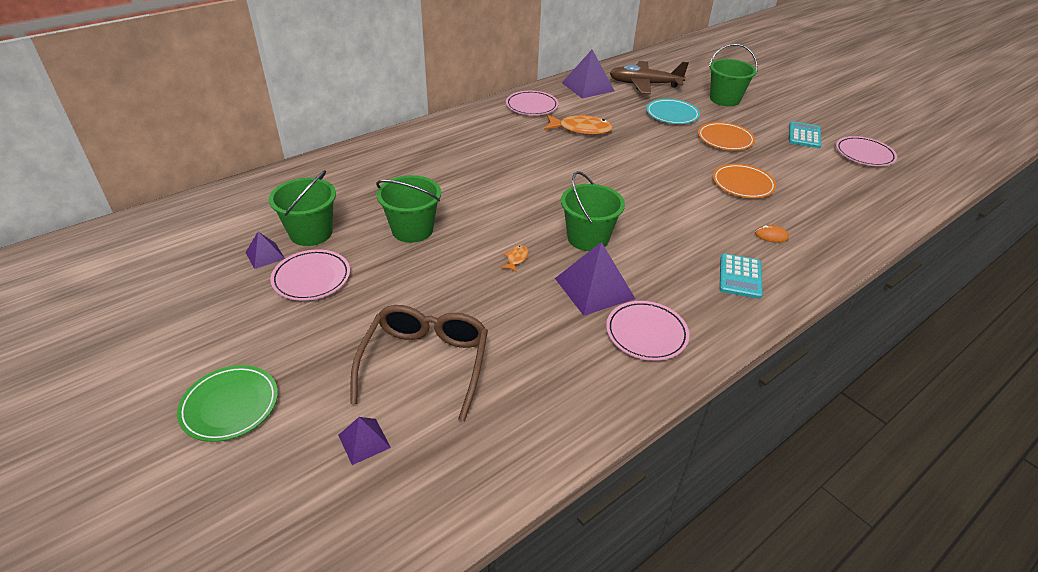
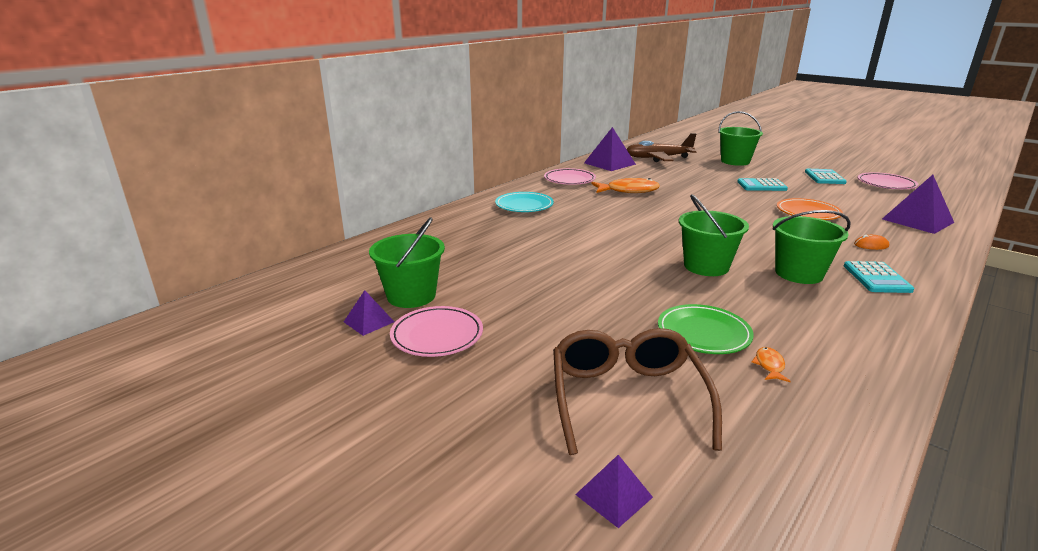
camera: 10 degrees left, 15 degrees down
(230, 406) = (410, 485): green plate -> green plate (703, 333)
(412, 230) = (522, 280): green bucket -> green bucket (799, 273)
(516, 259) = (649, 291): orange fish -> orange fish (769, 365)
(594, 288) = (749, 305): purple pyramid -> purple pyramid (917, 220)
(646, 333) = (837, 335): pink plate -> none
(672, 114) = (700, 174): turquoise plate -> turquoise plate (524, 205)
(725, 139) = (761, 186): orange plate -> turquoise calculator

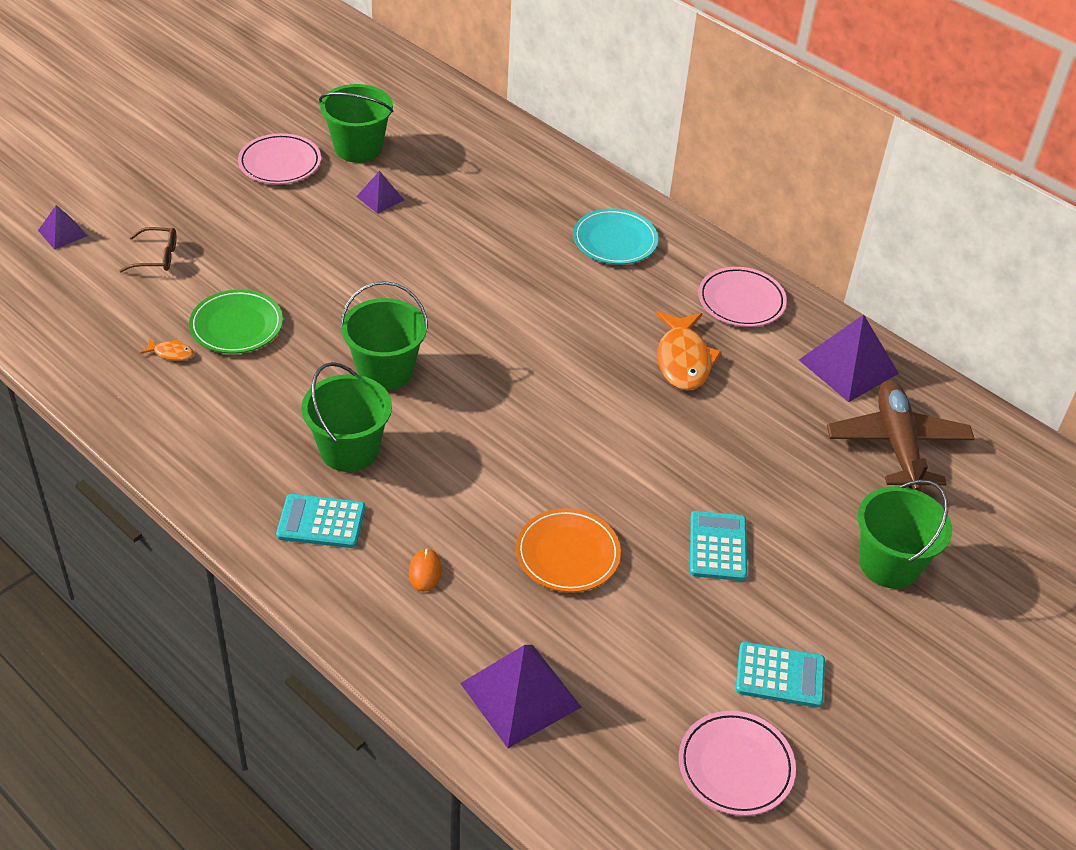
camera: 90 degrees right, 20 degrees up
(369, 321) = (314, 126): purple pyramid -> purple pyramid (380, 198)
(626, 398) = (156, 257): brown glasses -> brown glasses, size x0.48

